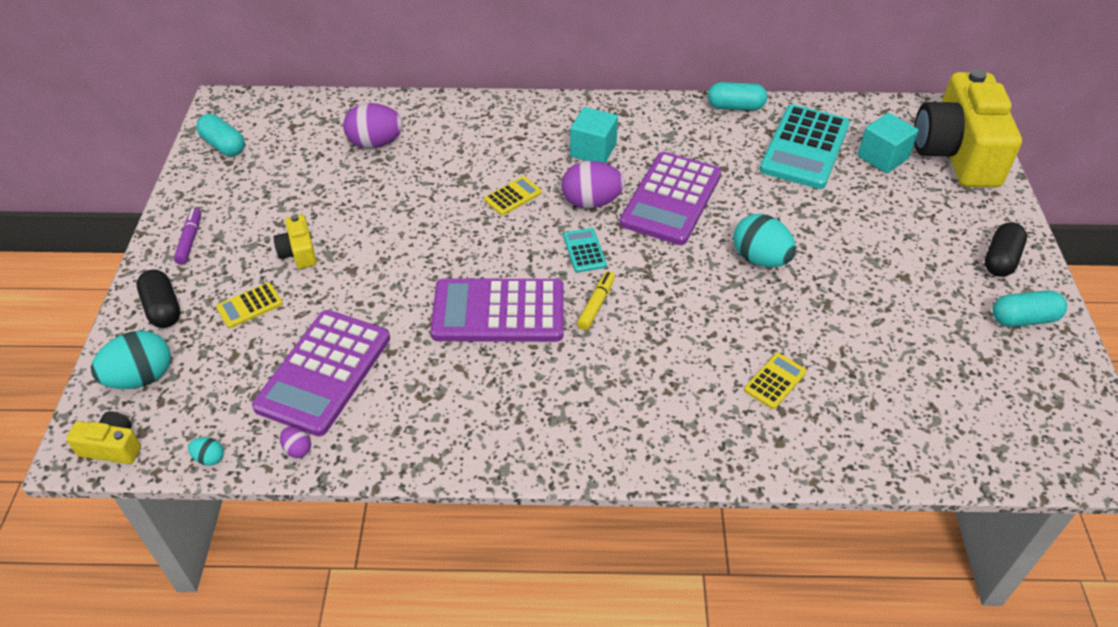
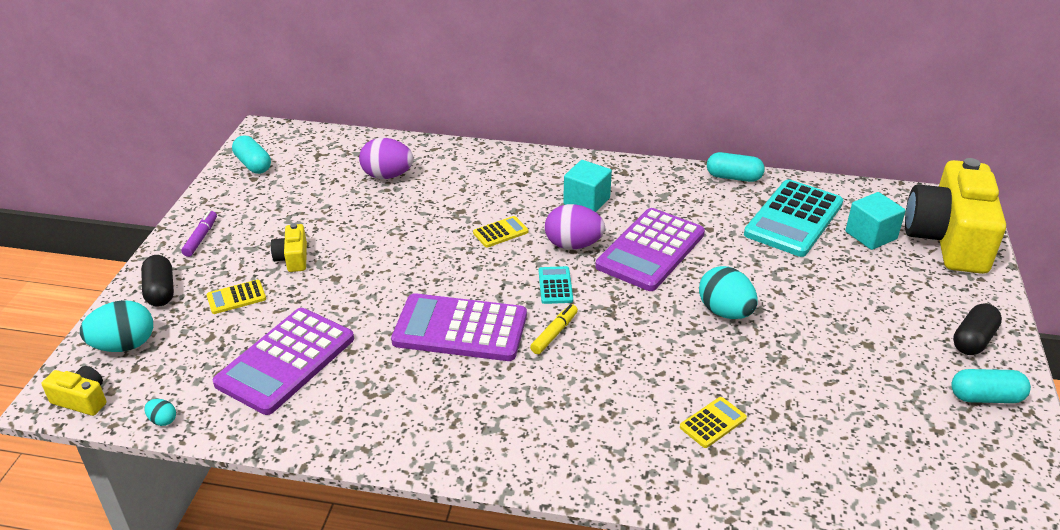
camera: 10 degrees right, 10 degrees down
(297, 449) = (243, 423): purple egg -> none

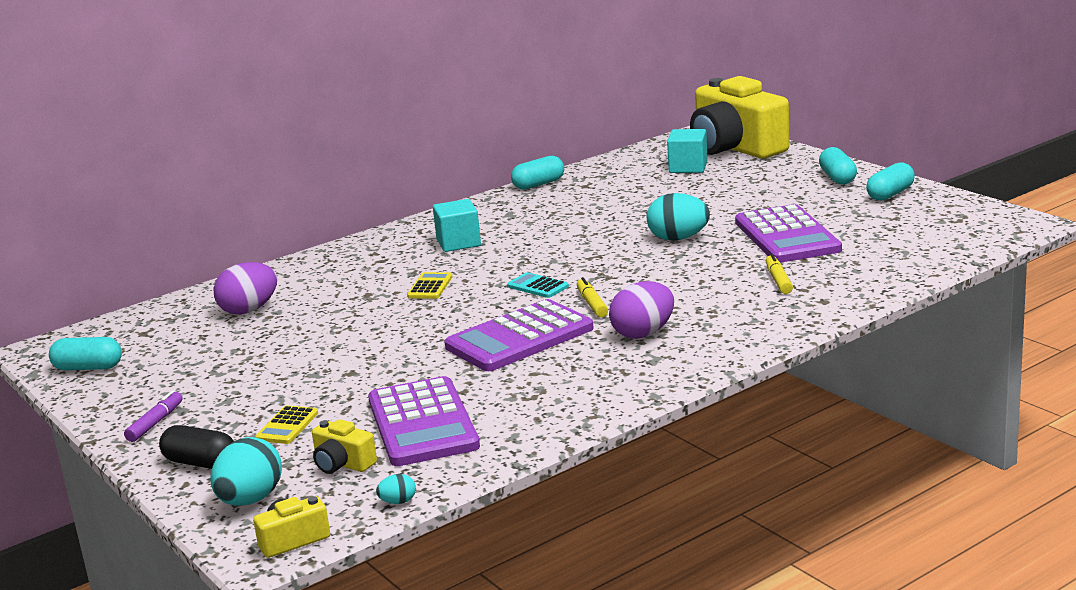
camera: 45 degrees left, 15 degrees down
(201, 238) = (155, 423): purple marker -> purple marker turned 60 degrees clockwise
(293, 258) = (282, 385): yellow camera -> yellow camera (342, 464)
(573, 245) = (502, 265): purple egg -> purple egg (643, 333)
(650, 250) = (564, 240): purple calculator -> purple calculator (787, 236)
(713, 423) = (778, 280): yellow calculator -> yellow marker
(793, 219) = (624, 183): turquoise calculator -> none
(973, 340) = (837, 178): black capsule -> turquoise capsule

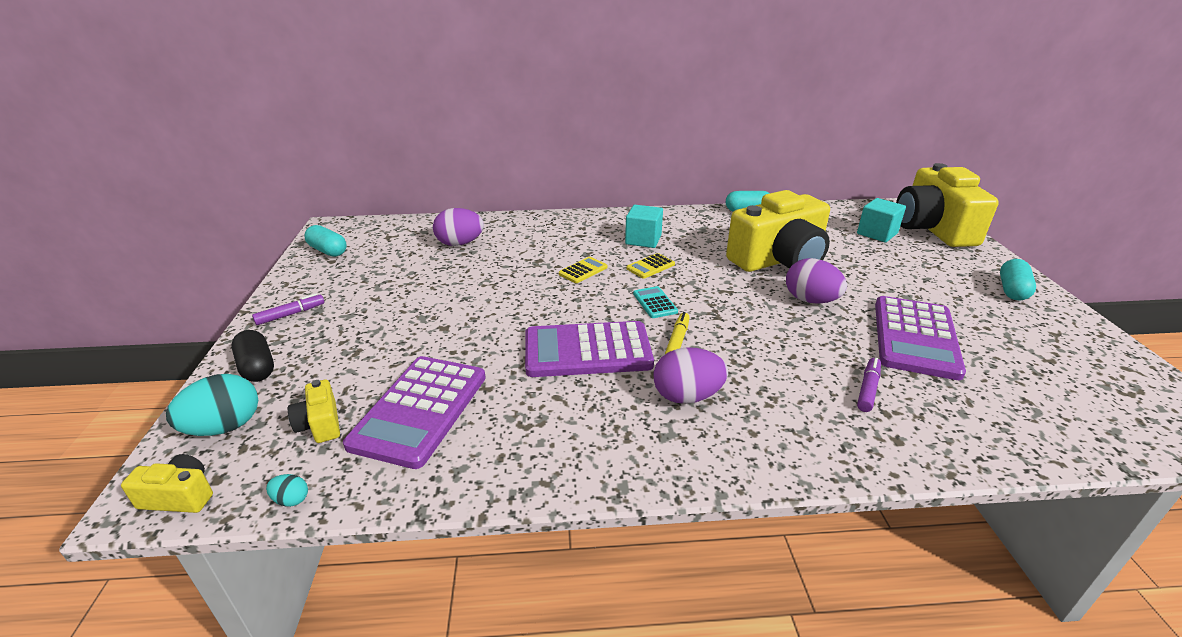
camera: 30 degrees right, 10 degrees up
(287, 426) = (345, 360): yellow calculator -> yellow calculator (650, 266)
(617, 217) = (779, 260): none -> yellow camera
(678, 238) = (810, 300): turquoise egg -> purple egg
(778, 280) = (868, 389): yellow marker -> purple marker
(890, 194) = (1060, 329): turquoise capsule -> none

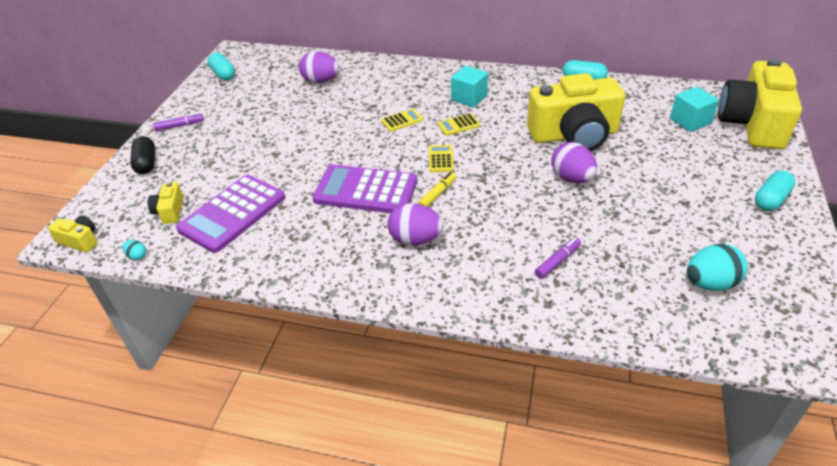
camera: 20 degrees right, 10 degrees up
(225, 427) = (115, 202): turquoise egg -> turquoise egg (710, 283)
(655, 303) = (441, 159): turquoise calculator -> yellow calculator
(915, 337) = (635, 227): purple calculator -> none

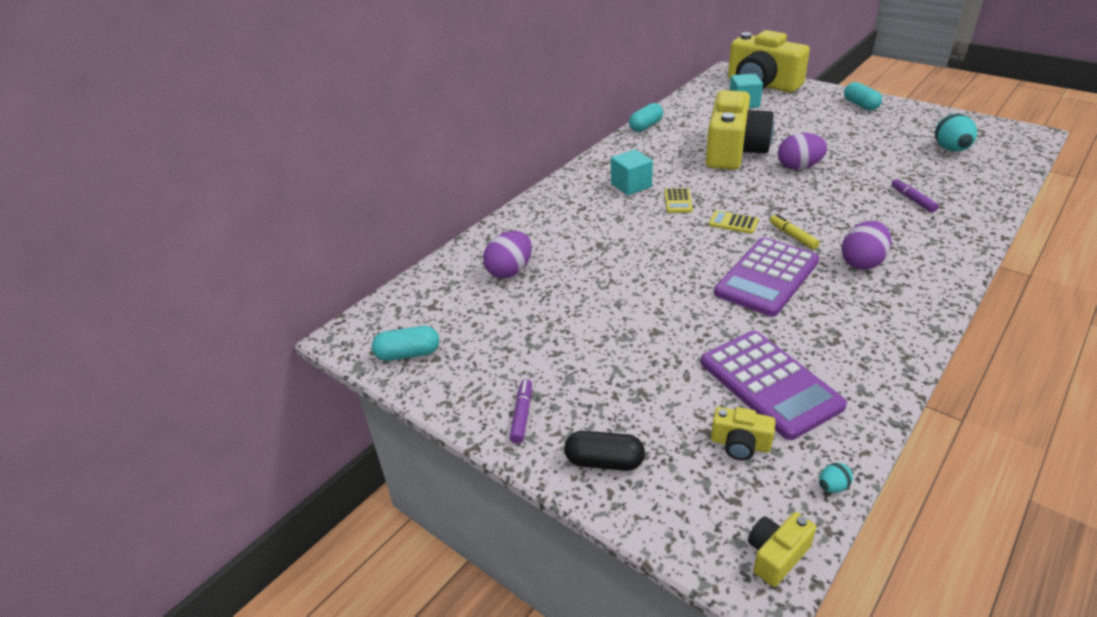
camera: 65 degrees left, 5 degrees down
(402, 121) = (645, 231): yellow calculator -> none

